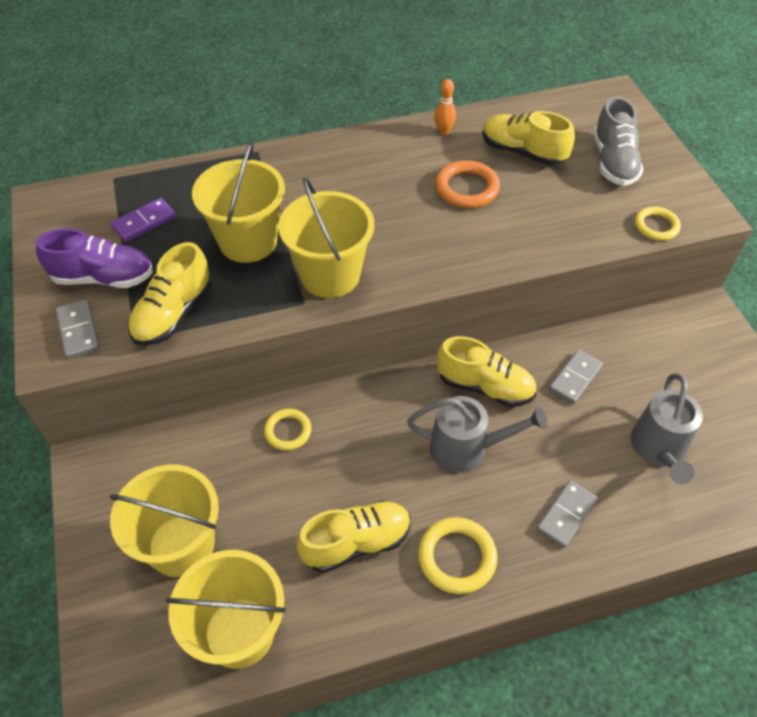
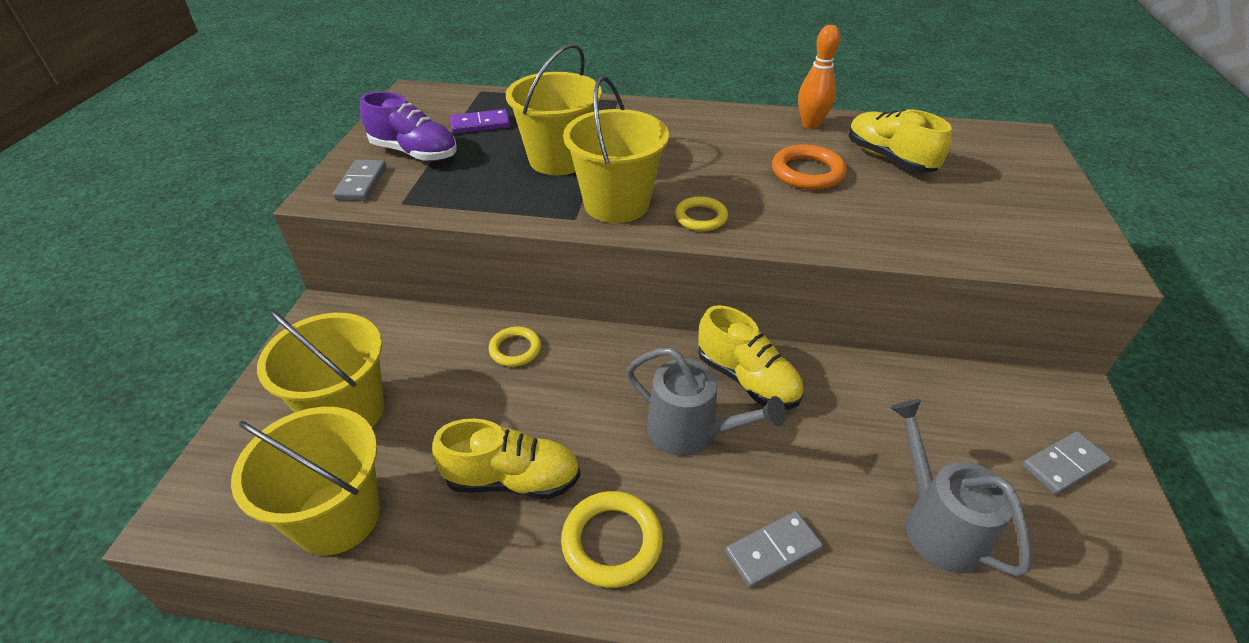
camera: 25 degrees right, 10 degrees down
(173, 314) = (450, 193): yellow shoe -> none
(443, 132) = (810, 124): orange bowling pin -> orange bowling pin, size x1.51
(575, 378) = (861, 407): grey domino -> grey domino (1064, 464)
(613, 162) = (996, 190): grey shoe -> none
(656, 226) = (1024, 259): yellow ring -> yellow ring (701, 217)
(658, 450) = (936, 524): grey watering can -> grey watering can turned 120 degrees clockwise

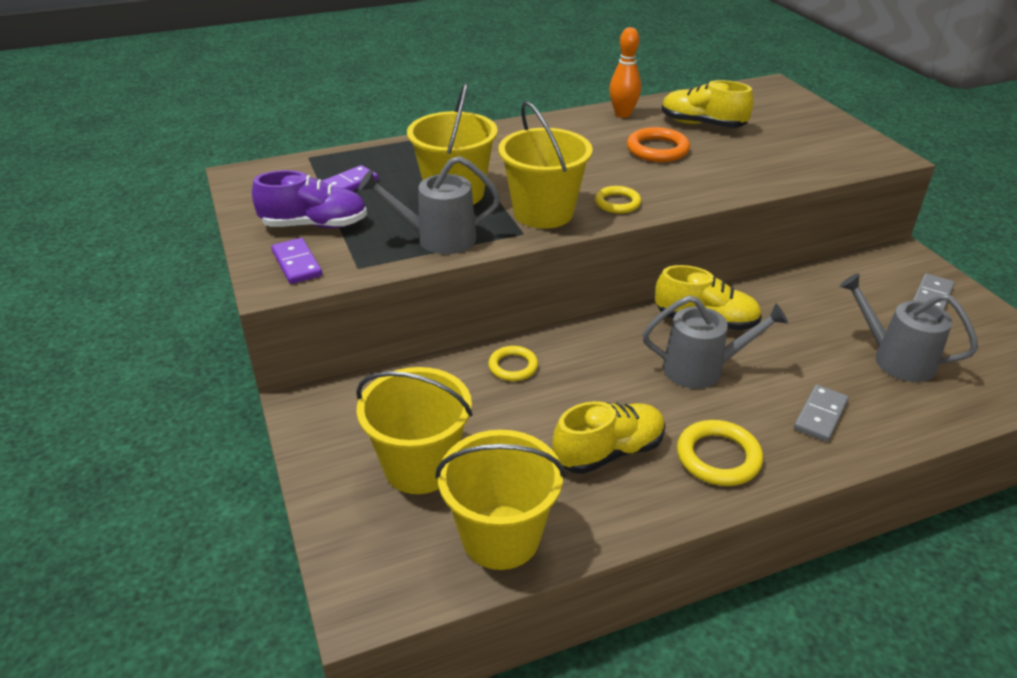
camera: 30 degrees left, 5 degrees down
(361, 183) = (296, 264): grey domino -> purple domino
(494, 198) = (437, 239): none -> grey watering can

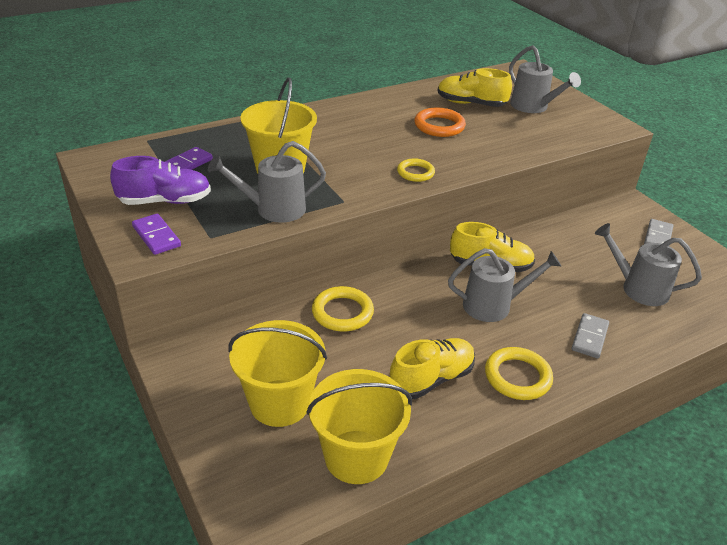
camera: 10 degrees left, 0 degrees up
(513, 366) = (342, 312): yellow ring -> yellow ring, size x1.50
(543, 213) = (357, 183): yellow bucket -> none
(622, 114) = (406, 96): orange bowling pin -> none
(781, 130) = (533, 107): none -> grey watering can

